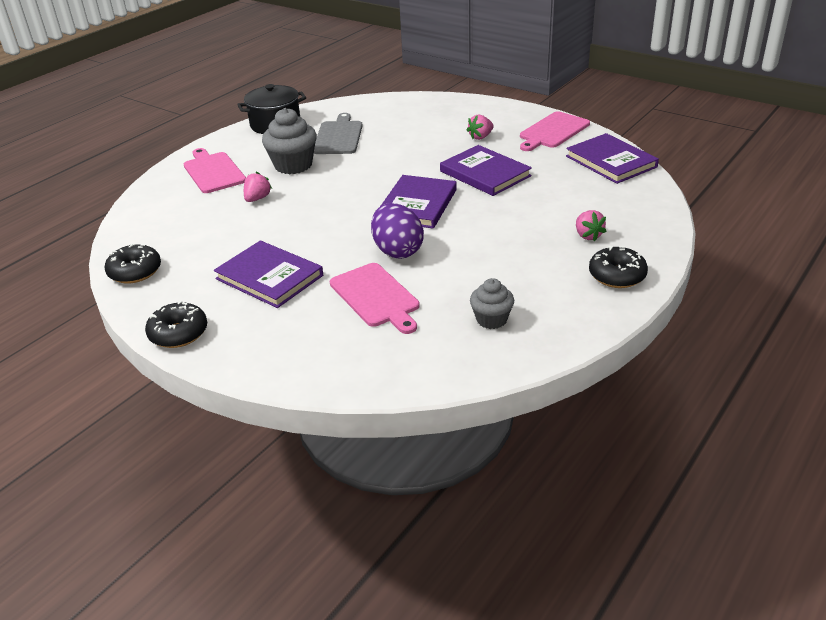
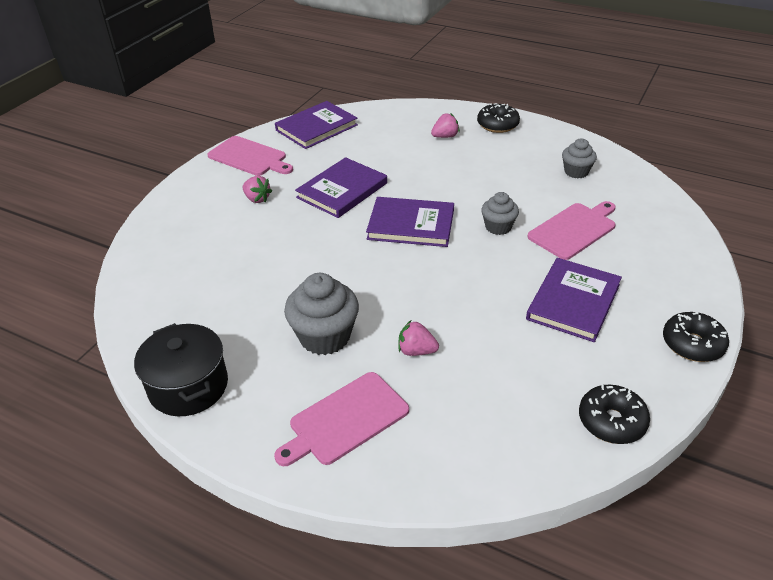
camera: 100 degrees left, 5 degrees up
(338, 136) = (241, 309): grey cutting board -> none
(397, 251) = (498, 227): purple egg -> grey cupcake

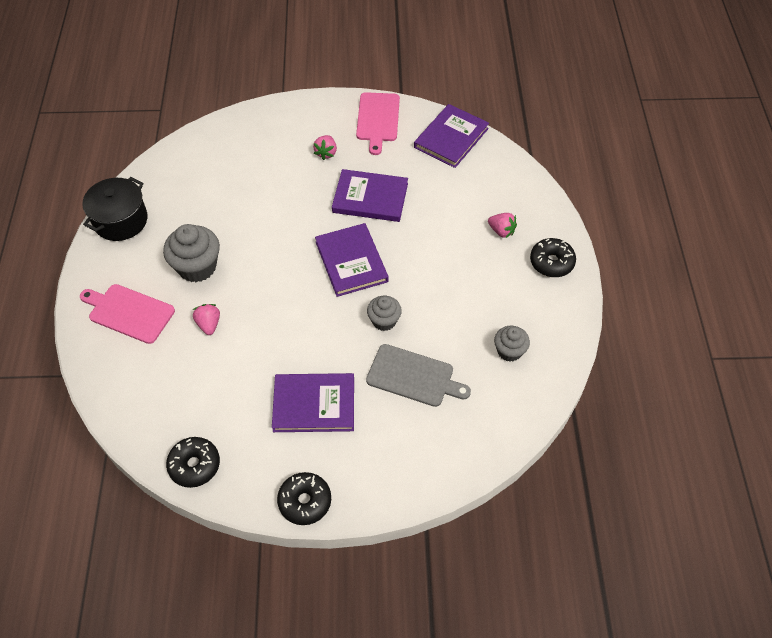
camera: 60 degrees right, 15 degrees up
(316, 128) = (451, 138): purple book -> purple book turned 75 degrees counterclockwise
(574, 229) = (413, 376): pink cutting board -> grey cutting board

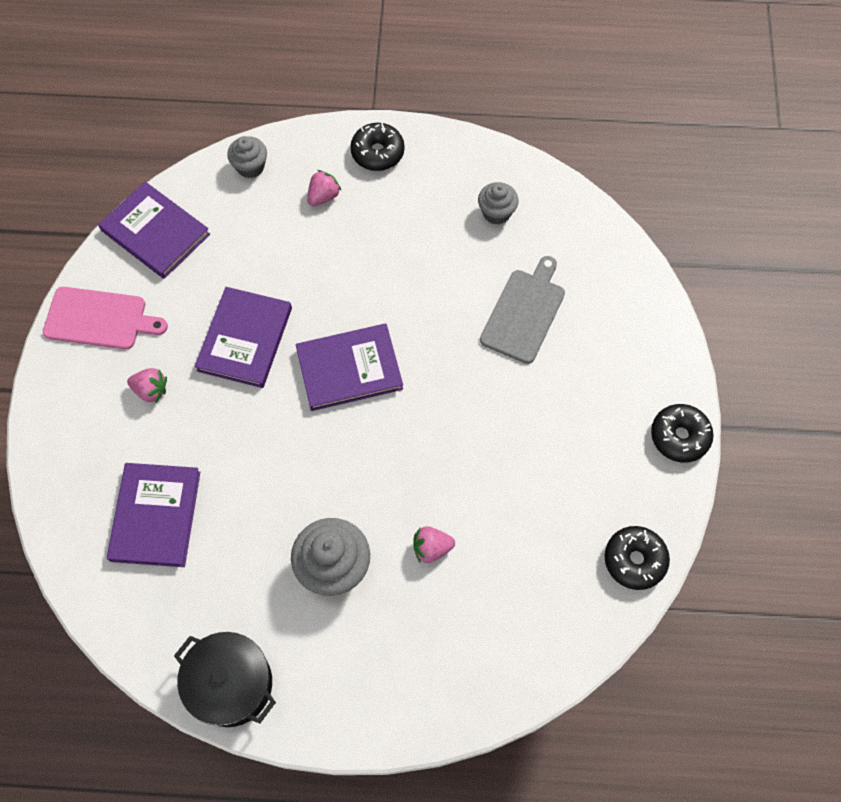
camera: 85 degrees left, 10 degrees up
(129, 313) = (402, 658): pink cutting board -> none
(314, 404) = (557, 422): purple book -> purple book (156, 516)
(384, 321) = (444, 337): grey cupcake -> grey cupcake (250, 167)

